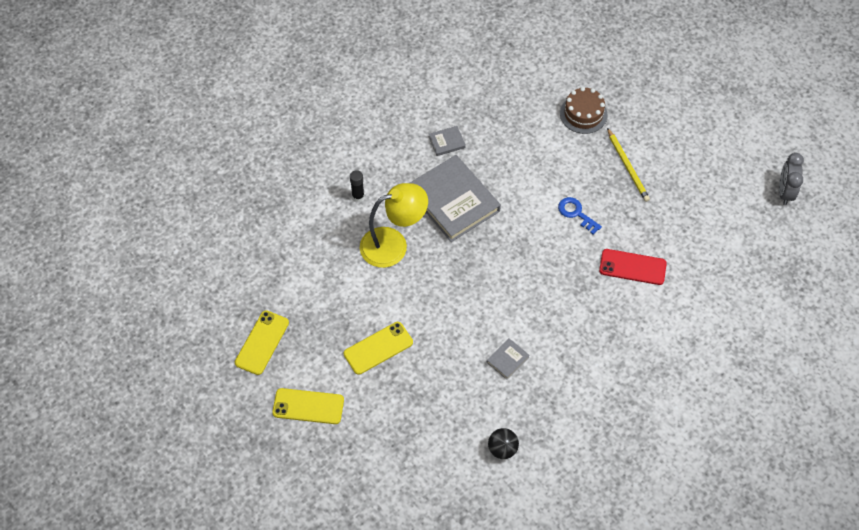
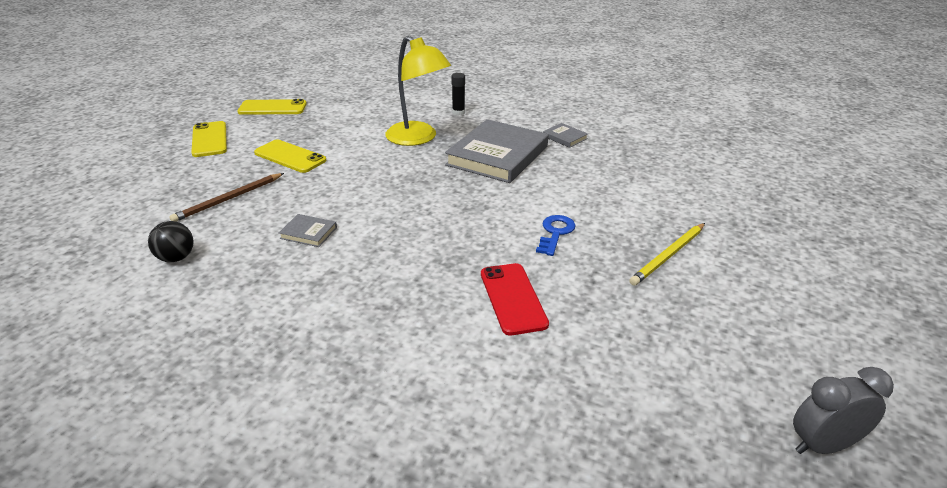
camera: 65 degrees right, 25 degrees down
(432, 405) = (228, 199): none -> brown pencil
(583, 114) = (703, 205): brown cake -> none

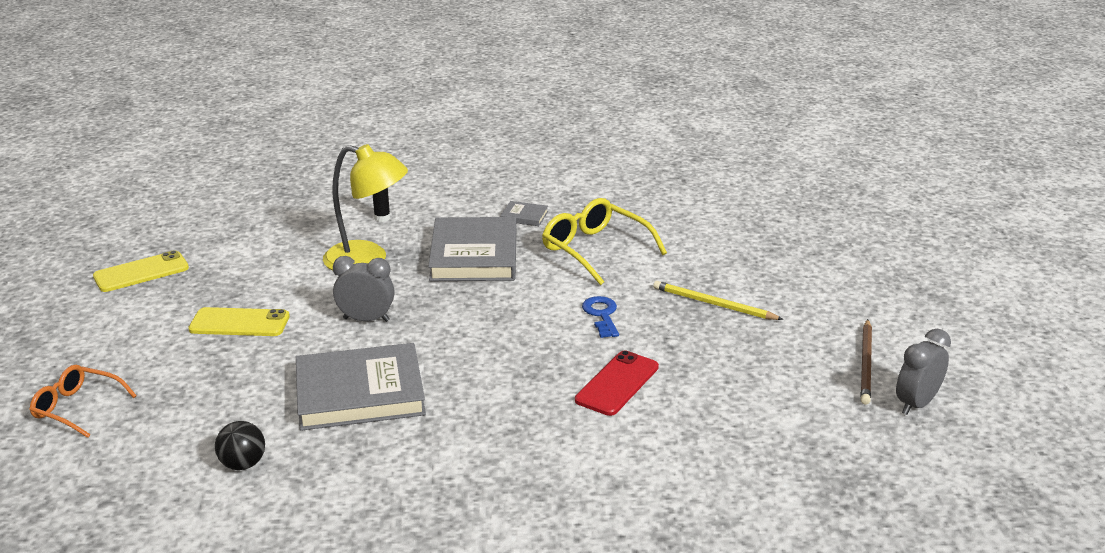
camera: 30 degrees left, 5 degrees down
(136, 181) = (77, 408): none -> orange glasses
(209, 139) = (107, 333): yellow phone -> none
(228, 199) = (224, 390): brown pencil -> brown pencil (866, 364)
(308, 233) = (360, 393): grey book -> grey book, size x2.36
(372, 180) = (366, 319): none -> grey clock
(513, 298) = (617, 383): red phone -> red phone turned 75 degrees clockwise
(599, 178) = (595, 250): none -> yellow glasses
(668, 256) = (713, 304): yellow pencil -> yellow pencil turned 105 degrees clockwise

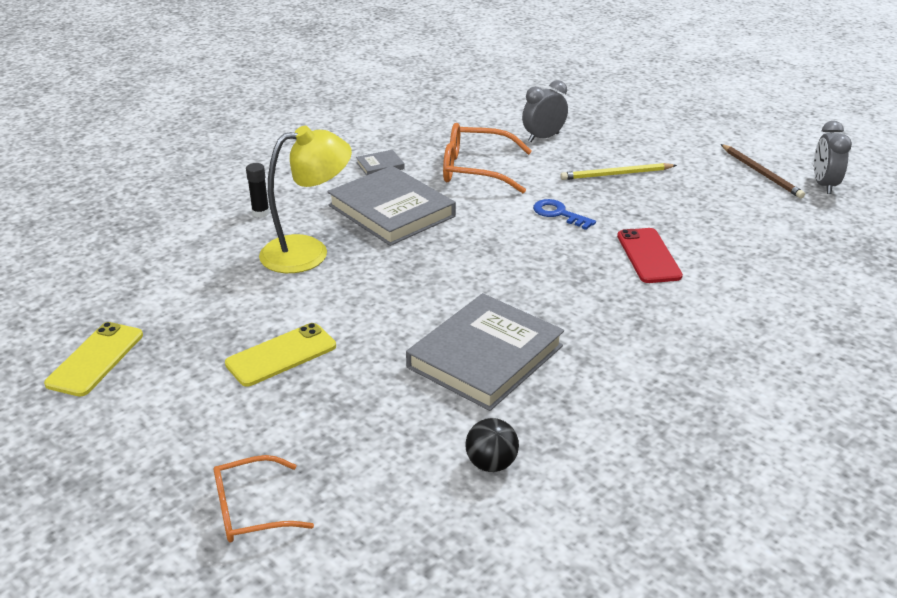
camera: 40 degrees left, 5 degrees up
(366, 319) = (390, 298): grey clock -> grey clock (543, 138)
(595, 250) = (475, 170): yellow glasses -> orange glasses

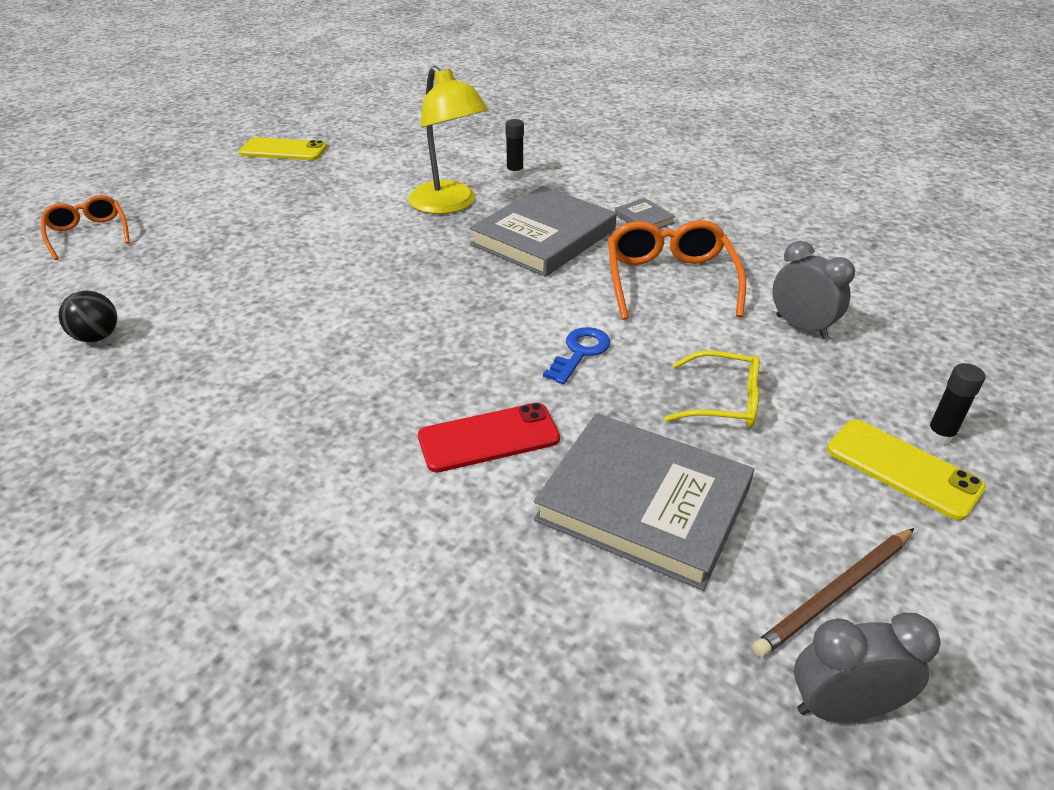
camera: 80 degrees right, 5 degrees up
(281, 355) = (280, 217): yellow phone -> yellow phone (903, 468)
(485, 356) = (265, 320): grey book -> grey book (643, 504)
(616, 174) = (723, 401): yellow pencil -> yellow glasses
(648, 124) = (940, 435): none -> black glue stick

